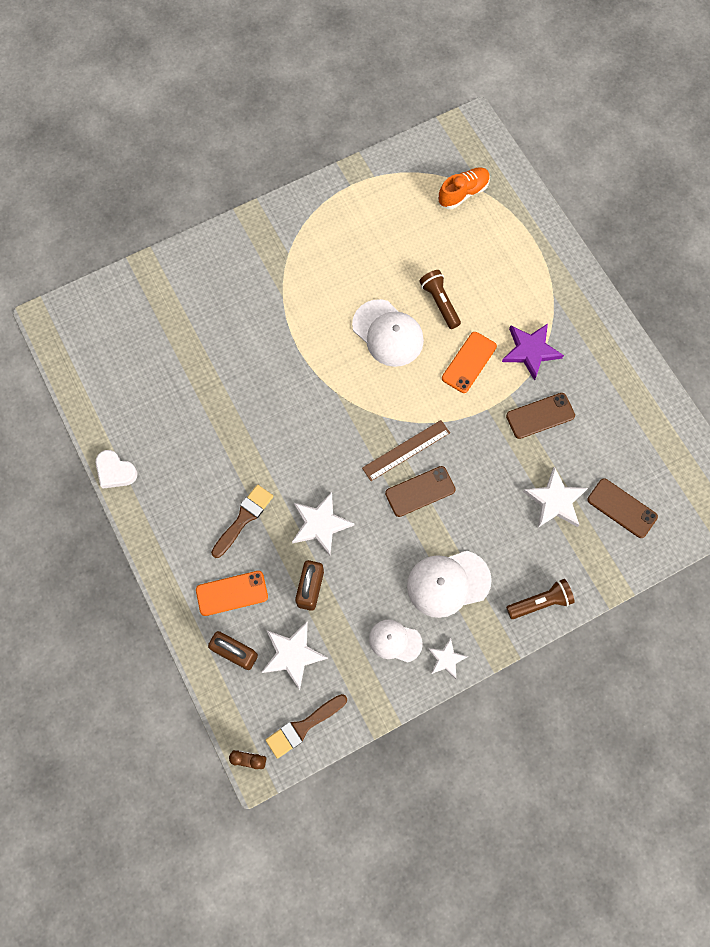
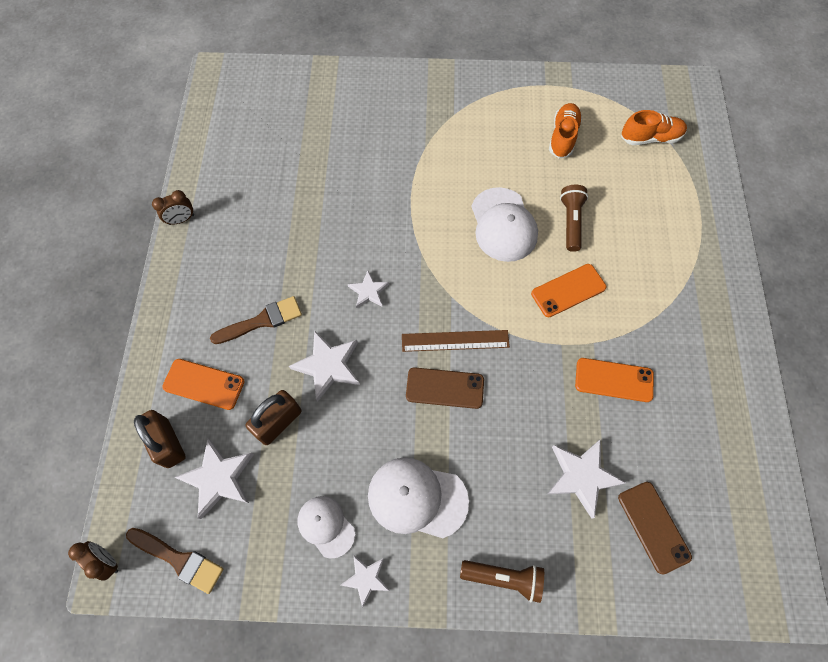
camera: 30 degrees right, 5 degrees down
(115, 471) = (181, 220): white heart -> brown clock
(303, 726) = (179, 559): brown brush -> brown brush turned 150 degrees counterclockwise
(314, 447) = (369, 291): none -> white star
(392, 228) = (563, 137): none -> orange shoe
(530, 351) = (639, 311): purple star -> none
(540, 416) = (614, 380): brown phone -> orange phone

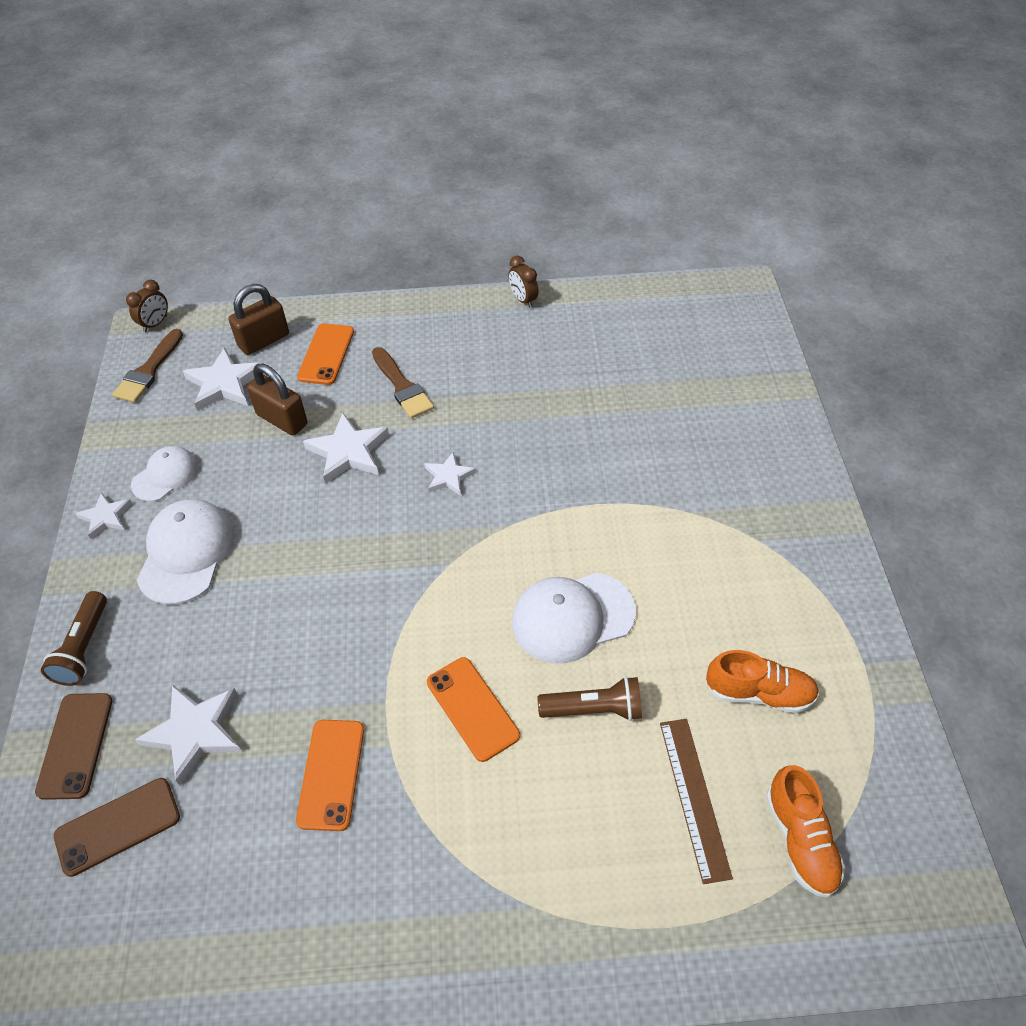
camera: 85 degrees right, 15 degrees down
(445, 388) = (320, 568): brown phone -> brown phone (75, 745)
(455, 341) = (385, 573): brown ruler -> brown ruler (694, 797)

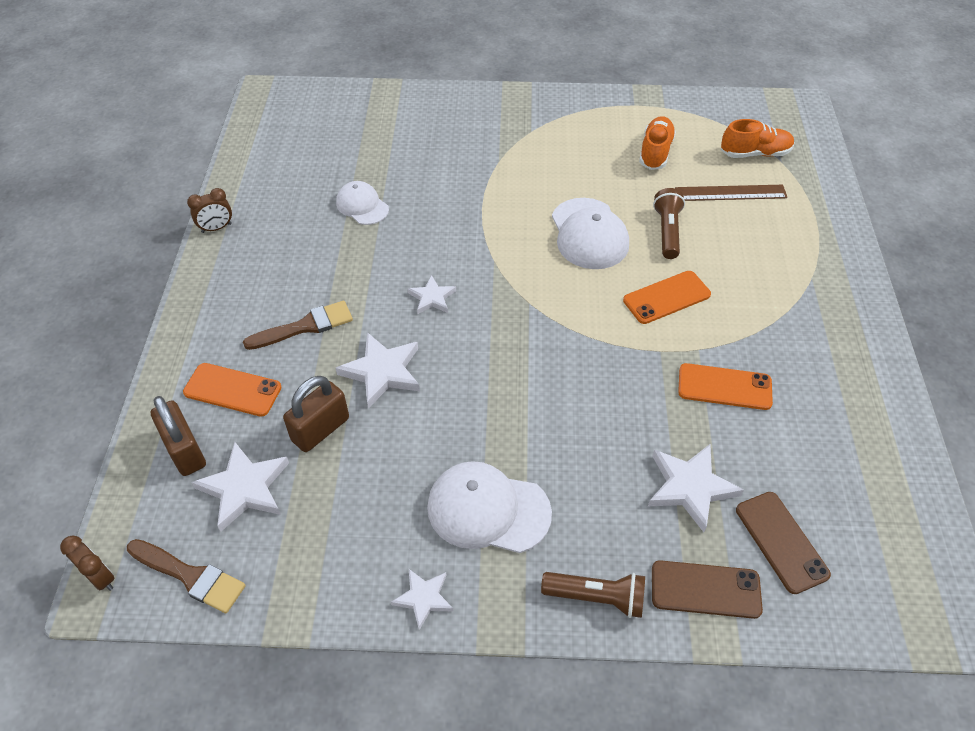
camera: 85 degrees left, 0 degrees up
(165, 476) = (375, 540): white cap -> white cap (362, 206)

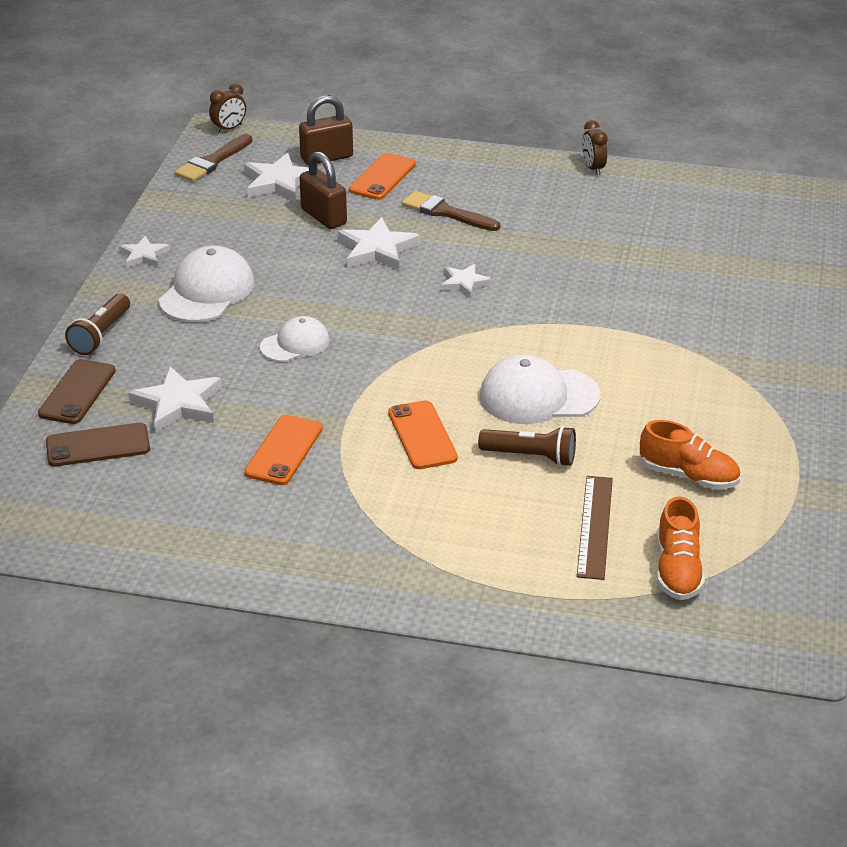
camera: 100 degrees right, 15 degrees down
(305, 326) = (446, 212): brown brush -> brown brush turned 135 degrees clockwise
(362, 206) = (614, 250): white cap -> white cap (295, 344)

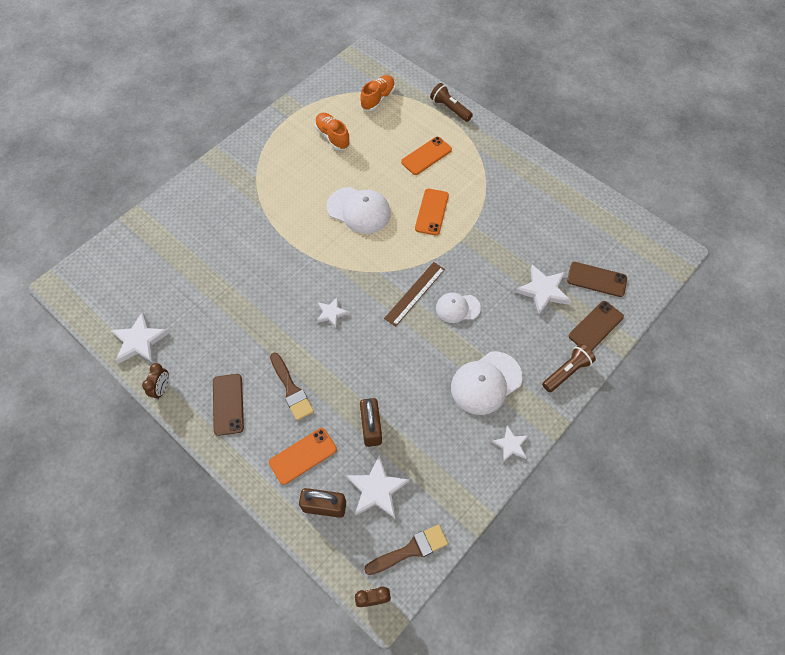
camera: 150 degrees left, 25 degrees up
(284, 450) = (503, 233): orange phone -> orange phone (426, 156)
(377, 249) = (360, 372): white star -> white star (140, 341)
(506, 181) = (228, 404): none -> brown phone
(531, 456) = (391, 177): brown flashlight -> brown flashlight (450, 109)
(594, 526) = (393, 131): brown ruler -> brown ruler (415, 293)

